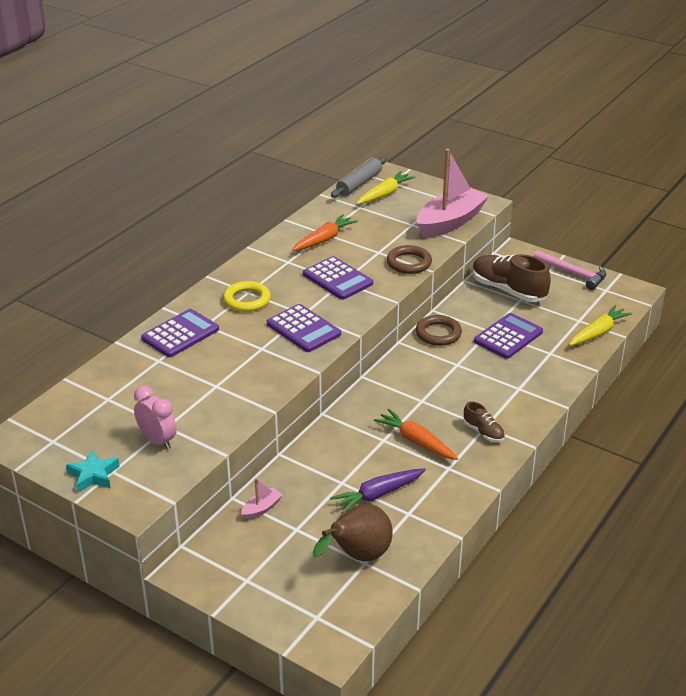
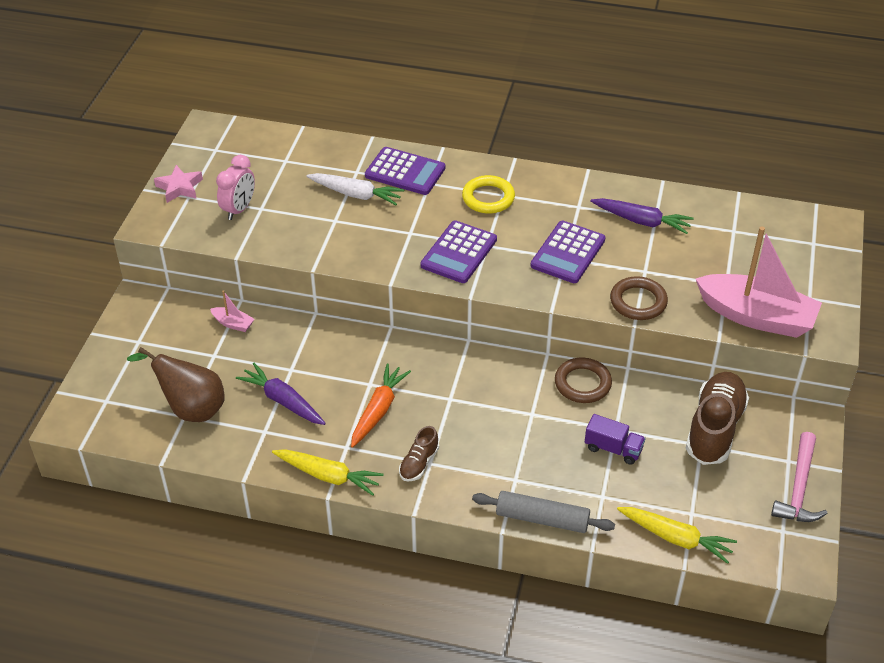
camera: 70 degrees right, 10 degrees up
(93, 475) = (179, 187): turquoise star -> pink star
(189, 367) = (356, 194): none -> white carrot
(324, 239) = (641, 221): orange carrot -> purple carrot
(359, 184) = (787, 216): grey rolling pin -> grey rolling pin (542, 519)
(384, 194) = (779, 244): yellow carrot -> yellow carrot (328, 476)
(508, 337) = (613, 449): purple calculator -> purple truck

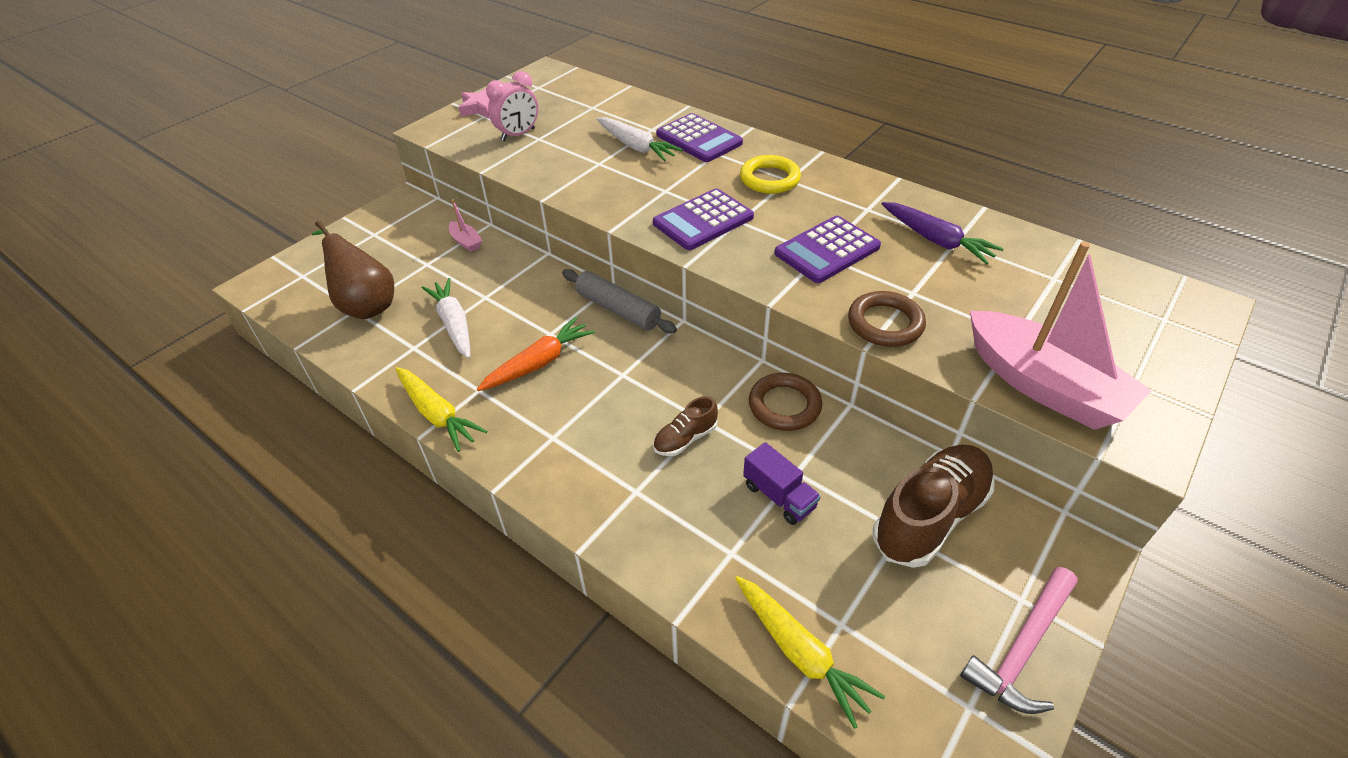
camera: 25 degrees right, 0 degrees up
(283, 401) = (454, 324): purple carrot -> white carrot
(419, 463) = (540, 434): brown shoe -> brown shoe (685, 438)
(542, 519) = (637, 554): grey rolling pin -> grey rolling pin (618, 309)

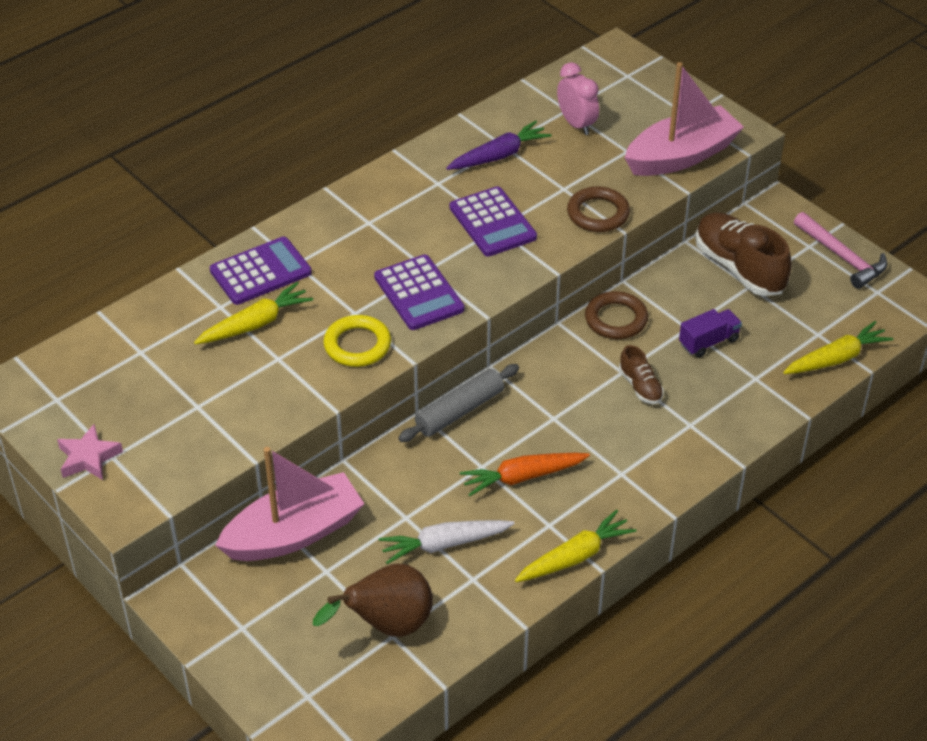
camera: 80 degrees left, 0 degrees up
(466, 242) = (294, 533): pink boat -> pink boat, size x2.45
(518, 135) = (180, 424): pink clock -> pink clock (576, 124)
(539, 363) = (522, 477): orange carrot -> orange carrot turned 75 degrees counterclockwise
(636, 147) = (255, 324): white carrot -> yellow carrot
(769, 179) = (363, 234): yellow ring -> yellow ring (357, 345)

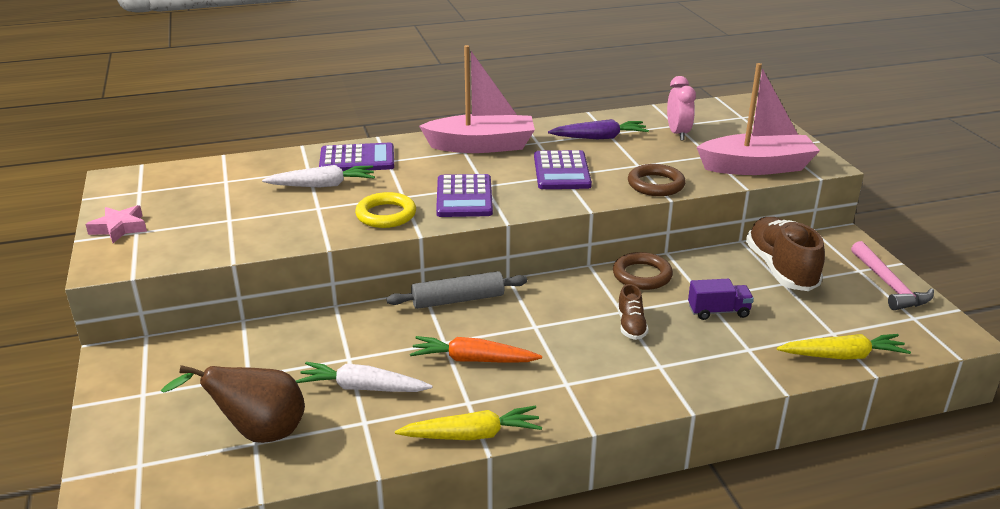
camera: 25 degrees right, 15 degrees down
(255, 324) = (322, 185): yellow carrot -> white carrot
(294, 533) = (250, 342): pink boat -> pink boat (482, 146)

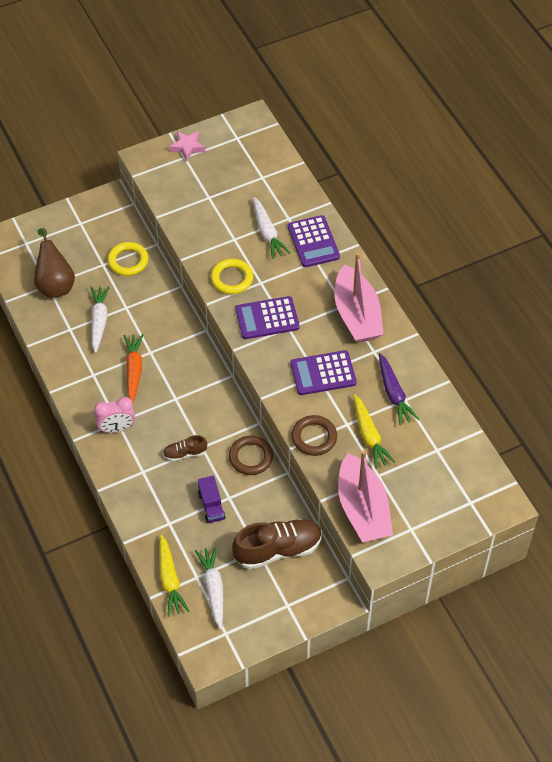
camera: 80 degrees right, 25 degrees up
(258, 349) = (128, 261): none -> yellow ring
(458, 300) = (198, 351): grey rolling pin -> none
(472, 435) = (65, 381): yellow carrot -> yellow carrot (369, 436)
(678, 133) = (417, 451): pink clock -> pink clock (117, 428)
(849, 321) = (213, 589): none -> white carrot
(889, 285) = (268, 623): pink hammer -> none

